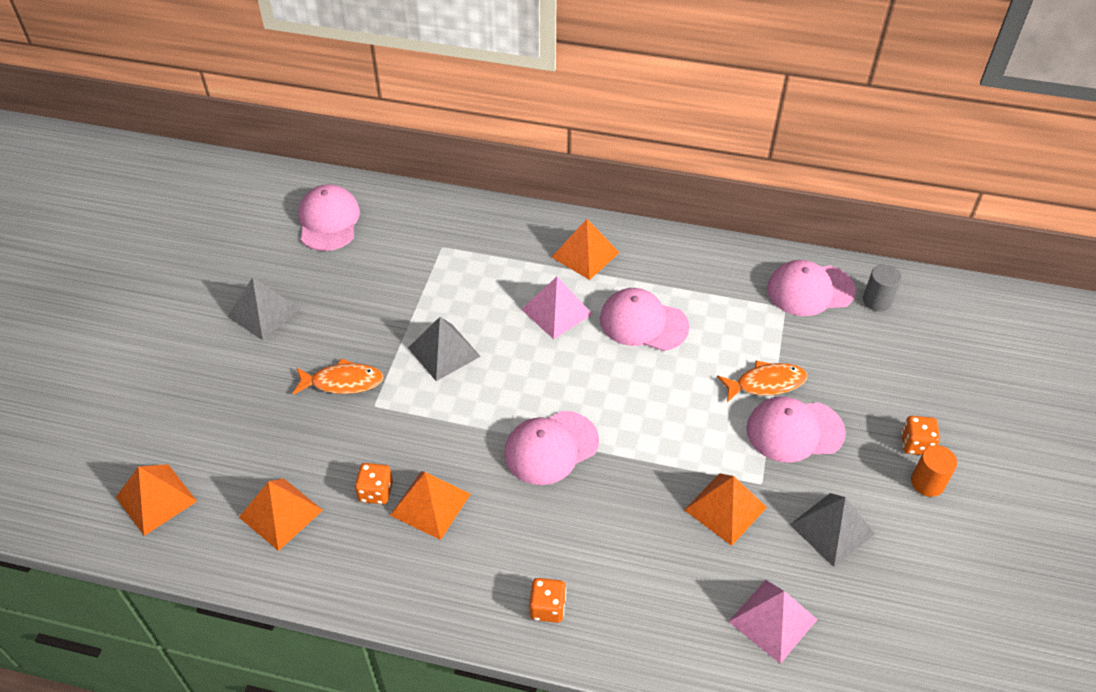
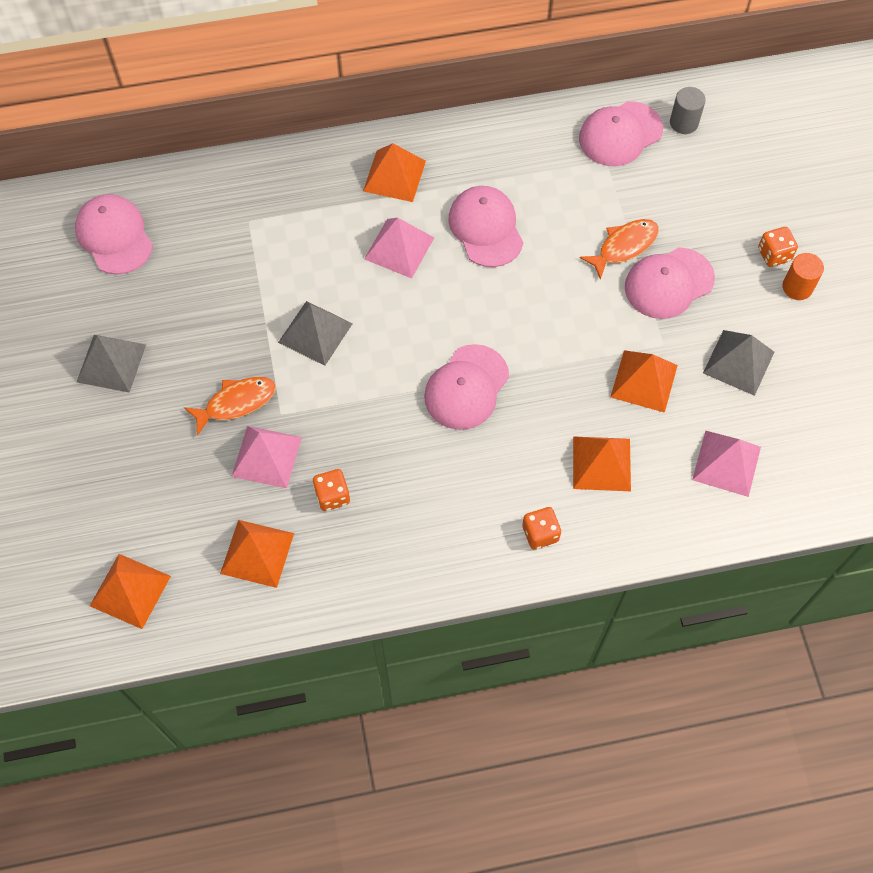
camera: 25 degrees left, 15 degrees up
(340, 435) = (266, 456): none -> pink pyramid
(430, 504) = (388, 486): orange pyramid -> orange pyramid (601, 463)
(643, 323) = (486, 228): pink cap -> pink cap turned 75 degrees clockwise

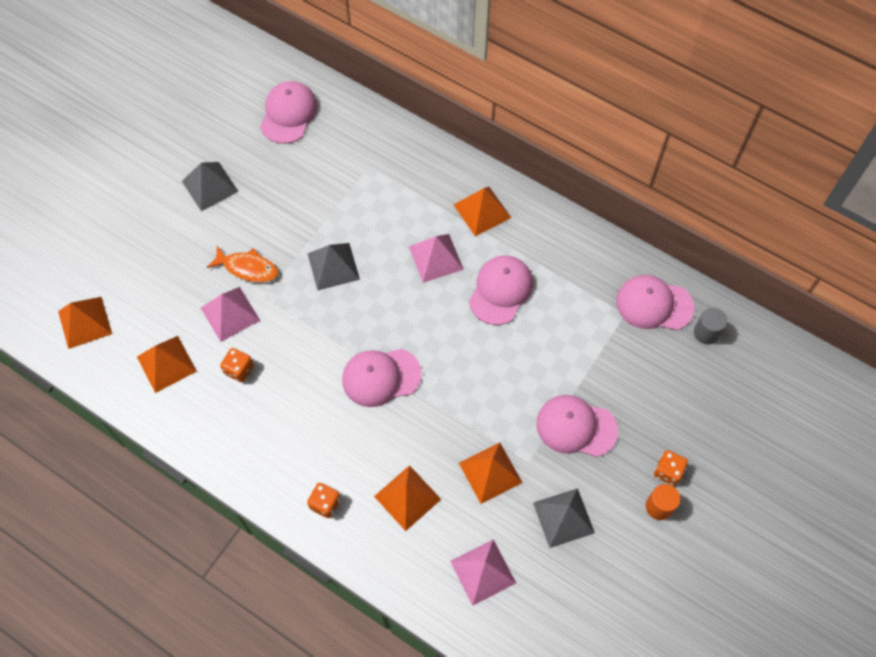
camera: 45 degrees right, 0 degrees up
(624, 246) = (574, 378): orange fish -> none

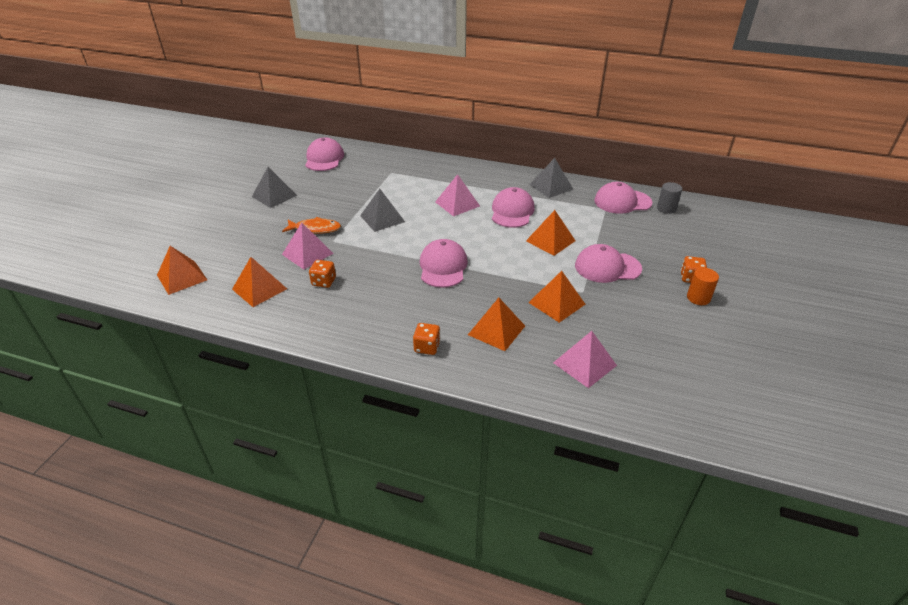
camera: 15 degrees left, 25 degrees down
(381, 377) = (443, 267): pink cap -> pink cap turned 120 degrees clockwise
(482, 211) = (479, 179): orange pyramid -> orange pyramid (550, 240)
(563, 517) = (630, 318): grey pyramid -> grey pyramid (551, 186)

